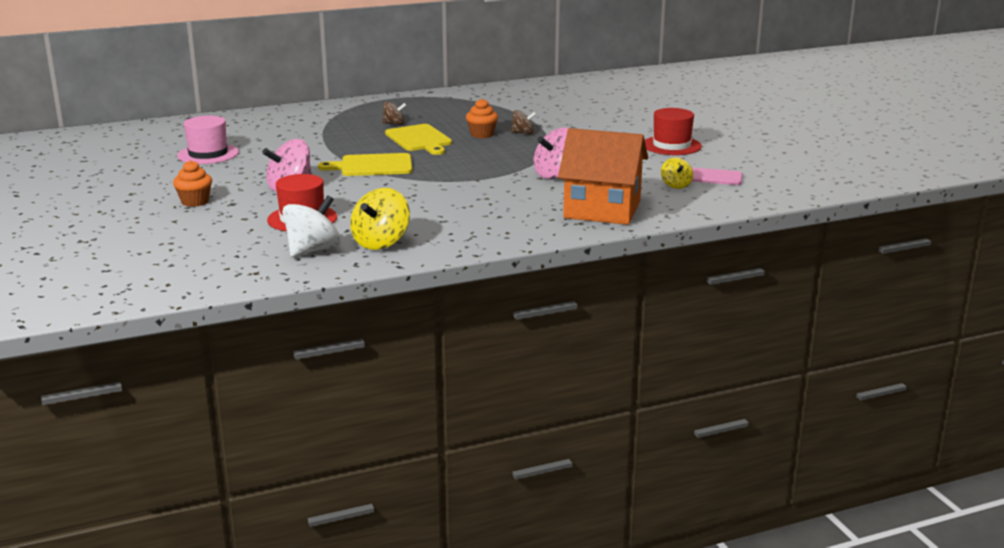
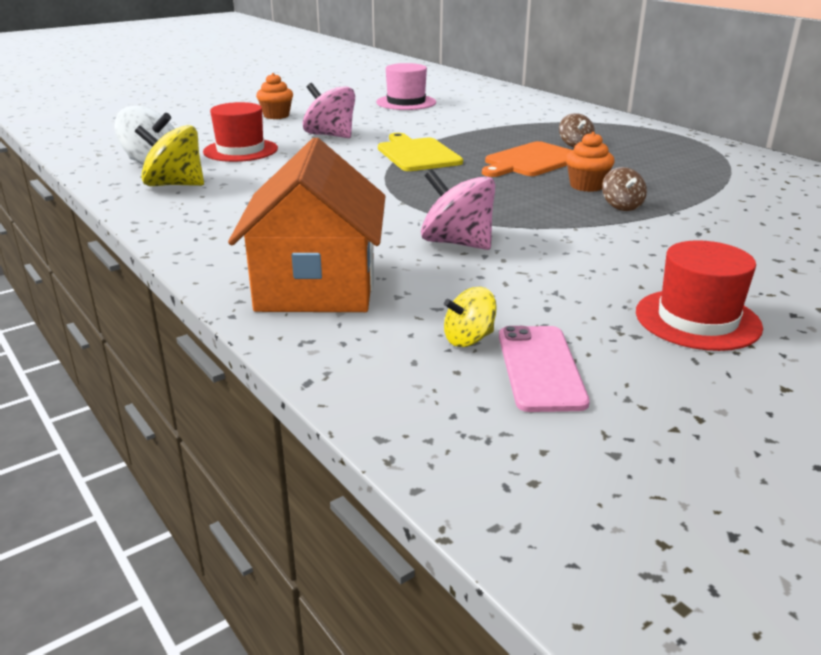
camera: 75 degrees right, 5 degrees up
(419, 139) = (531, 161): yellow cutting board -> orange cutting board

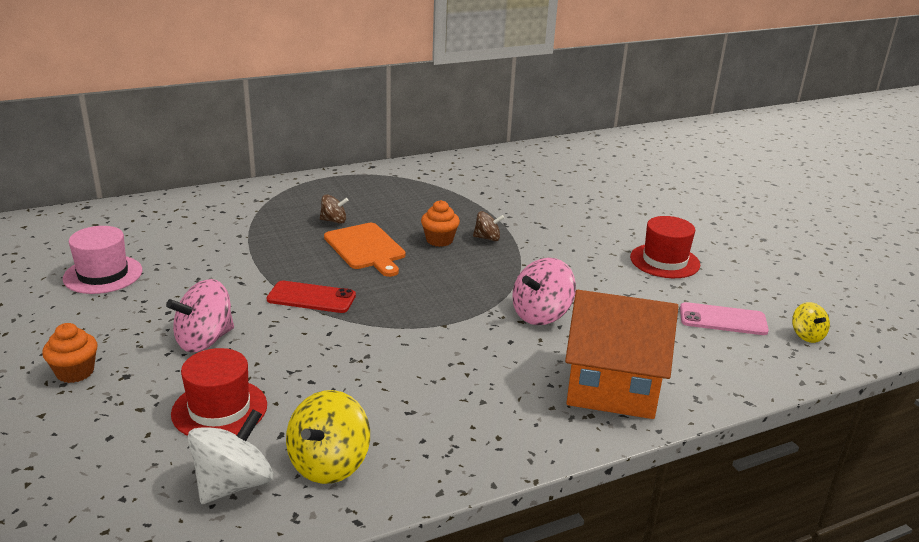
camera: 80 degrees left, 0 degrees up
(417, 154) = (311, 298): yellow cutting board -> red phone
(468, 339) = (690, 336): yellow spinning top -> yellow spinning top (807, 335)

